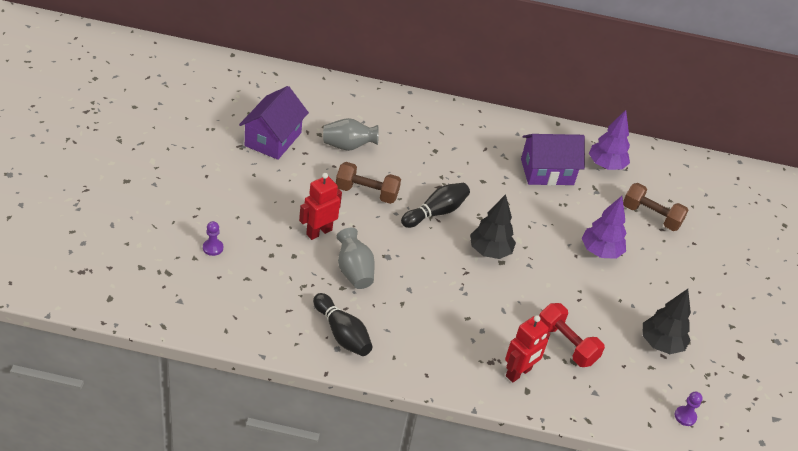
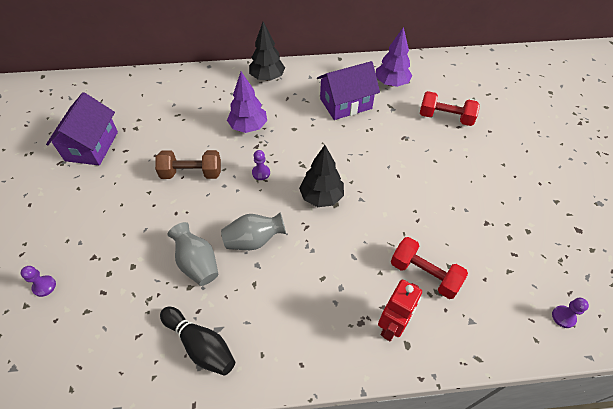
camera: 10 degrees left, 10 degrees up
(319, 232) = (153, 230): red robot -> none
(348, 146) = (164, 132): grey vase -> grey vase (254, 240)
(436, 212) = (261, 173): black bowling pin -> purple pawn
(600, 252) = (417, 165): purple tree -> purple tree (248, 127)
(651, 216) = (445, 118): brown dumbbell -> red dumbbell
(661, 344) = (507, 242): black tree -> black tree (267, 78)

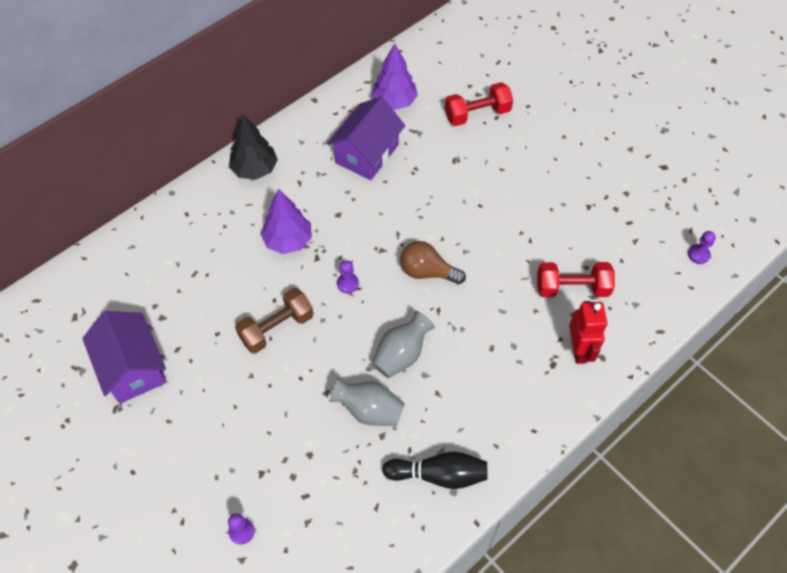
camera: 35 degrees left, 5 degrees up
(321, 197) = (427, 272): black tree -> brown light bulb

